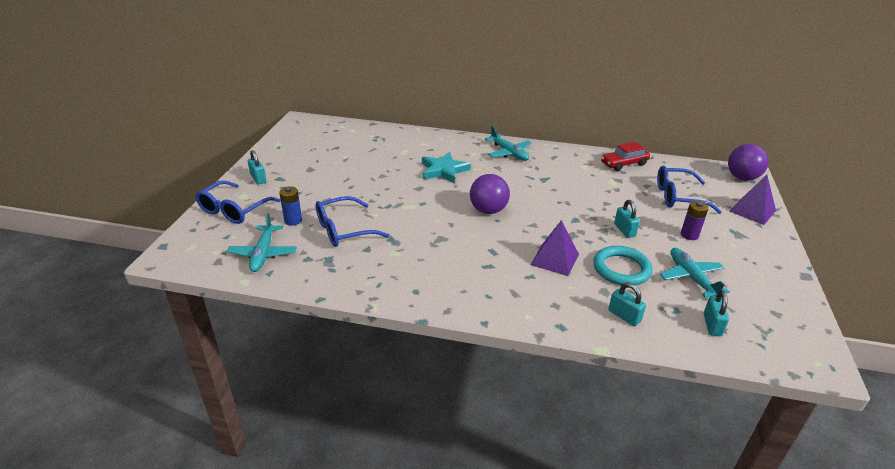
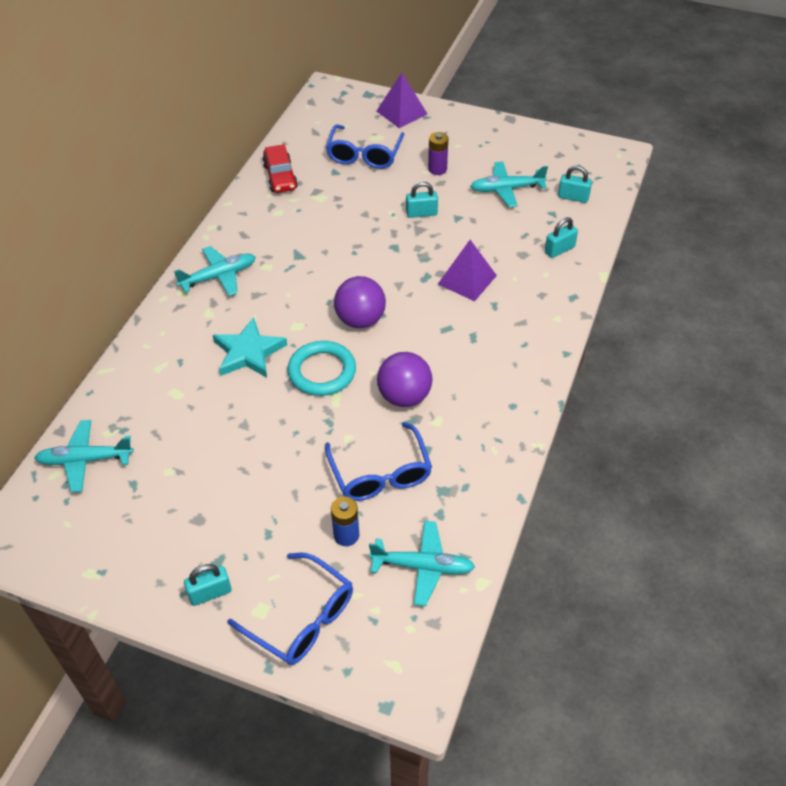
camera: 80 degrees left, 15 degrees up
(352, 132) = (85, 460): none -> turquoise plane
(621, 269) = (489, 233): turquoise ring -> turquoise ring (322, 371)
(742, 177) = (336, 97): purple ball -> purple ball (404, 396)

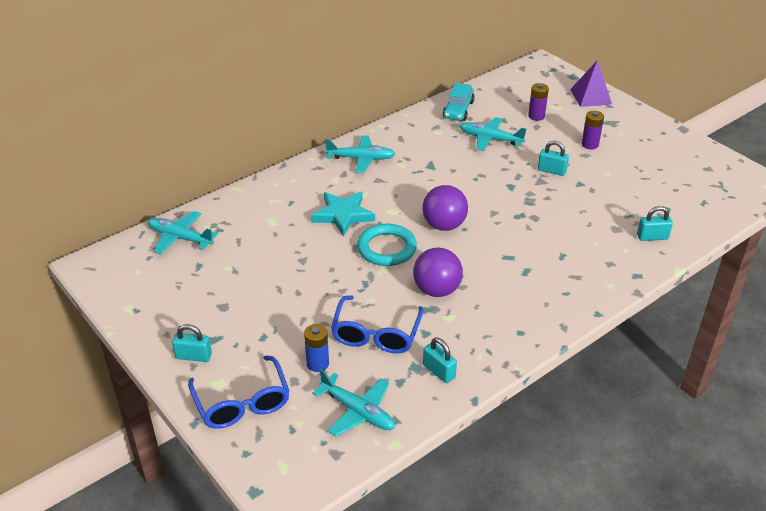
camera: 30 degrees right, 10 degrees down
(280, 177) = (458, 110): red car -> turquoise car
(364, 155) = (536, 116): blue glasses -> purple battery
(467, 279) = (553, 229): purple pyramid -> none
(507, 189) = (639, 178): turquoise plane -> turquoise plane (490, 139)
(573, 197) = (696, 203): turquoise padlock -> turquoise padlock (439, 371)

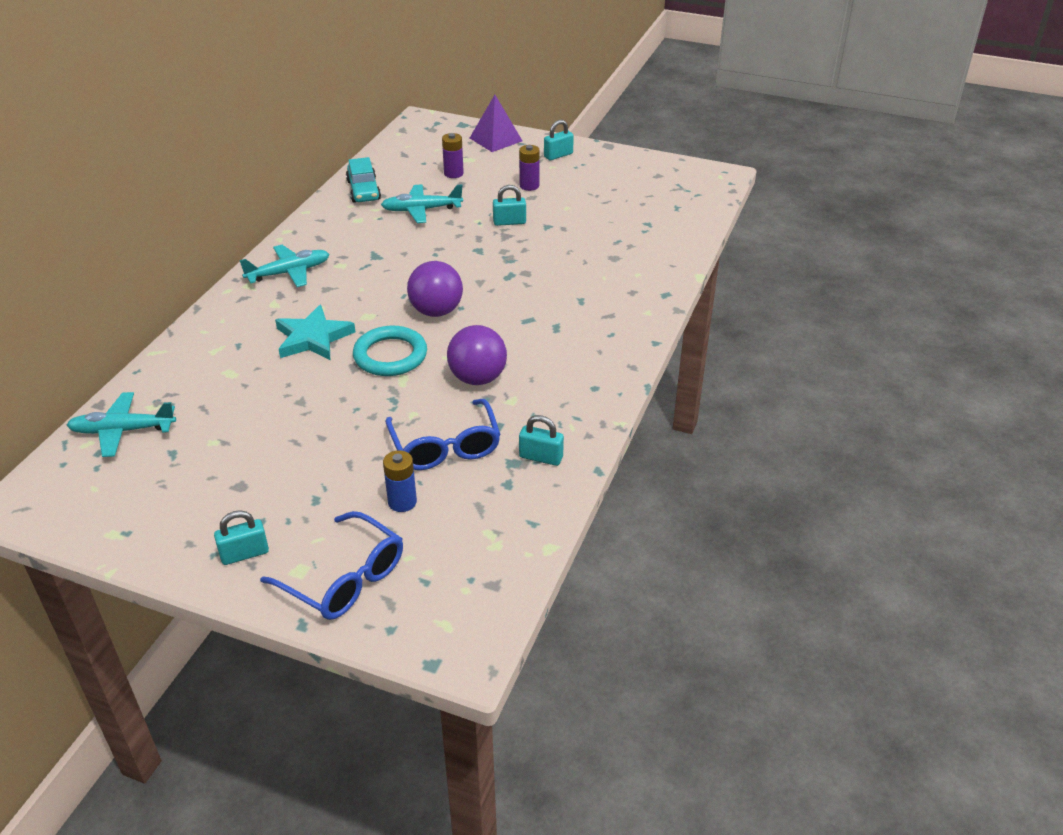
camera: 30 degrees left, 0 degrees up
(357, 411) = (484, 532): turquoise plane -> none
(652, 237) = (653, 254): turquoise padlock -> turquoise padlock (558, 155)

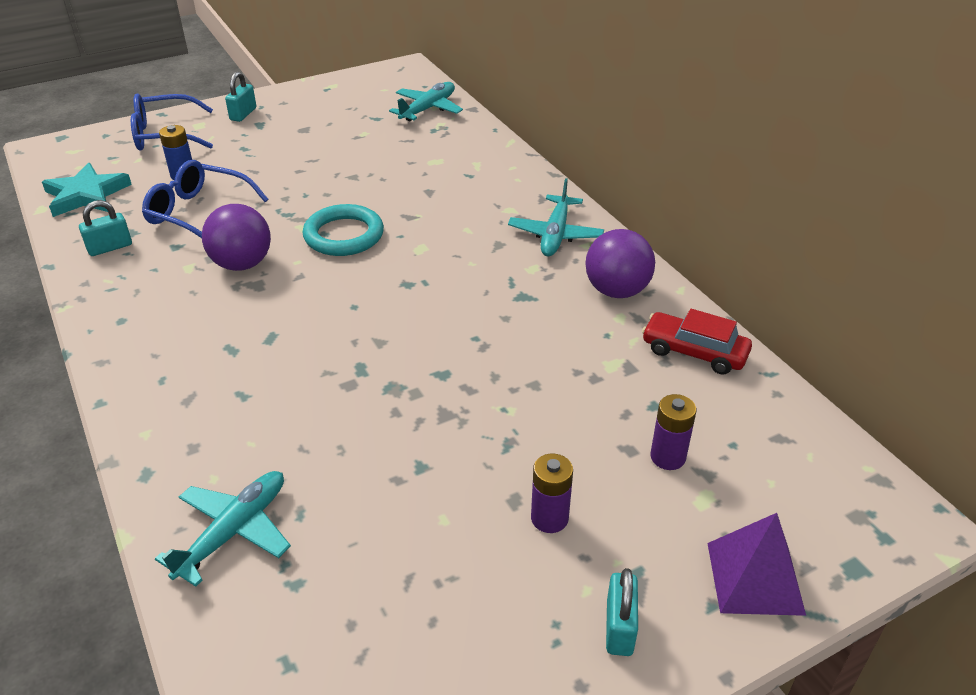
camera: 130 degrees right, 0 degrees up
(313, 338) = (427, 209): turquoise star -> turquoise star (86, 195)
(363, 190) = (694, 352): turquoise car -> red car
(422, 210) = (590, 376): turquoise plane -> turquoise plane (233, 532)
(436, 311) = (369, 288): purple ball -> purple ball (616, 291)
(509, 222) = (472, 436): turquoise padlock -> none

